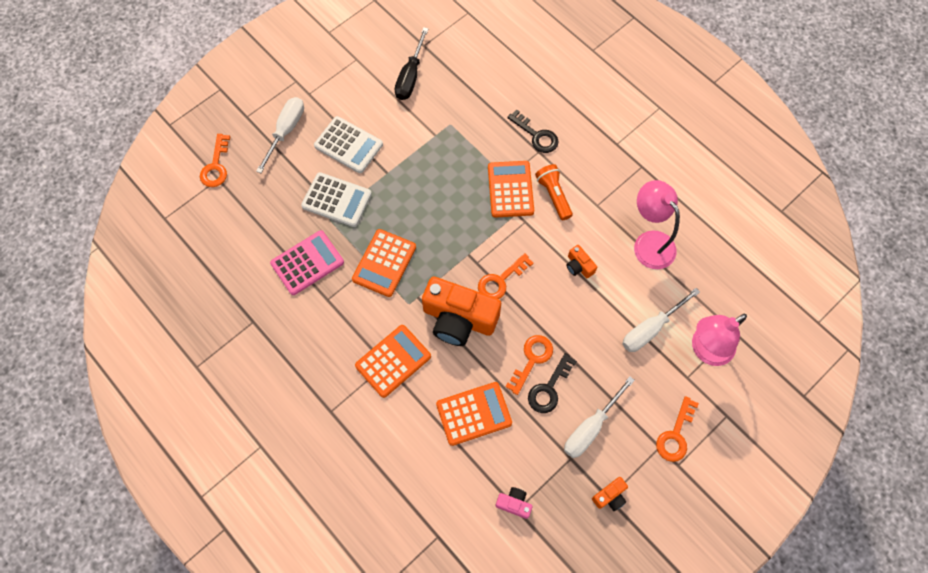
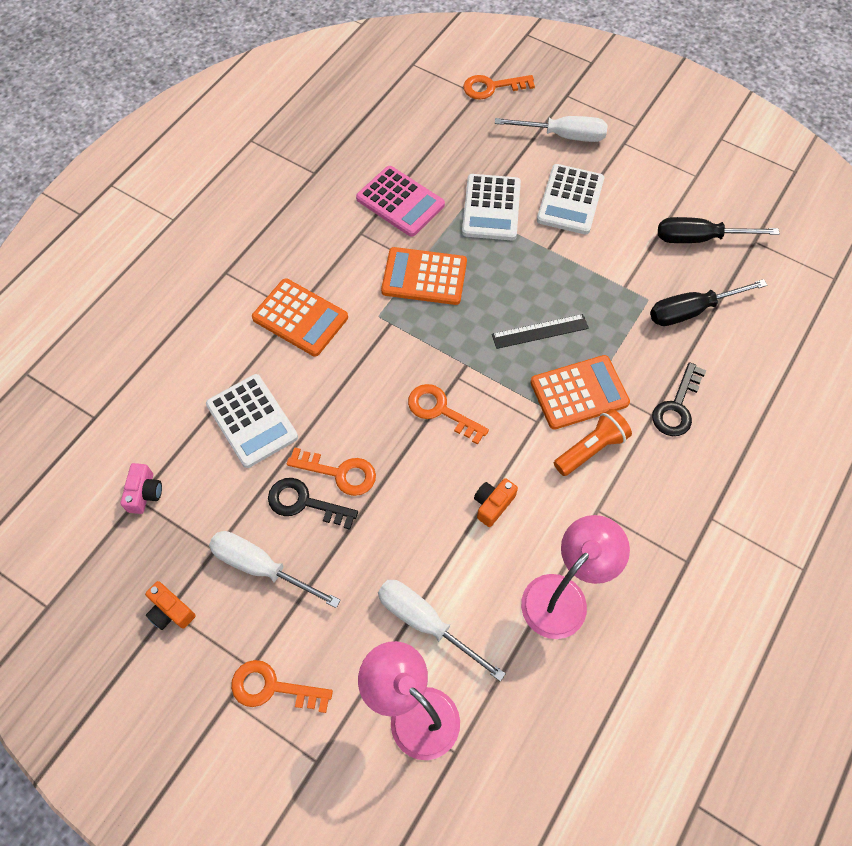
camera: 75 degrees right, 5 degrees down
(455, 199) = (540, 331): none -> black ruler
(459, 319) = (373, 375): orange camera -> none
(467, 102) = (691, 311): none -> black screwdriver
(474, 413) = (252, 421): orange calculator -> white calculator

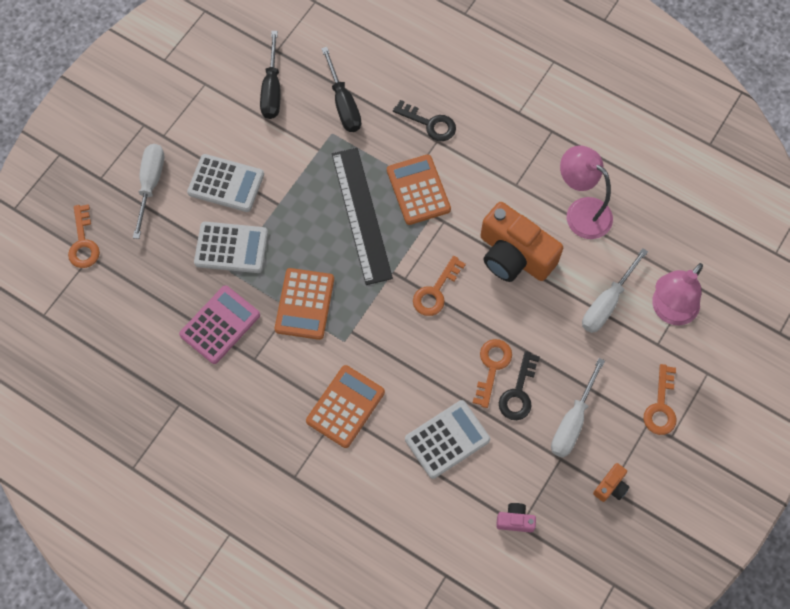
camera: 90 degrees left, 5 degrees up
(493, 504) = (514, 255): orange camera -> orange camera, size x2.32
(540, 331) = (361, 215): black ruler -> black ruler, size x1.88
(591, 449) = (466, 185): orange flashlight -> none

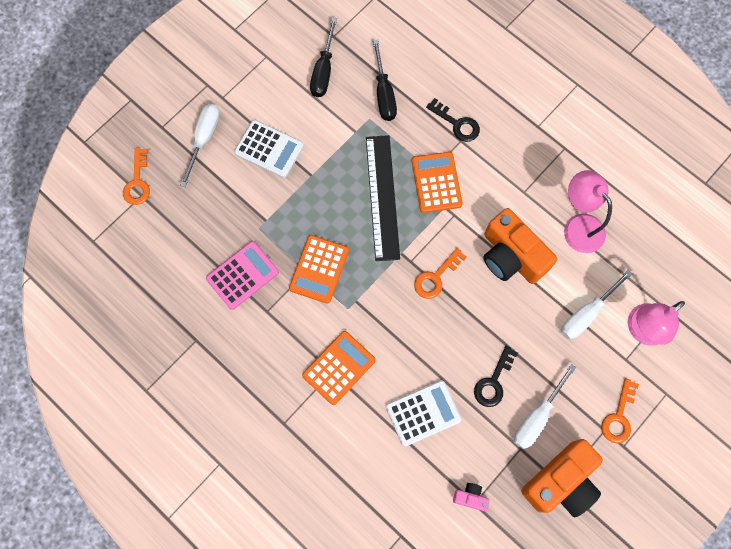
camera: 10 degrees right, 5 degrees up
(231, 248) = (264, 208): white calculator -> none
(492, 367) = (474, 354): orange key -> none
(611, 486) = (561, 482): orange camera -> orange camera, size x2.32

